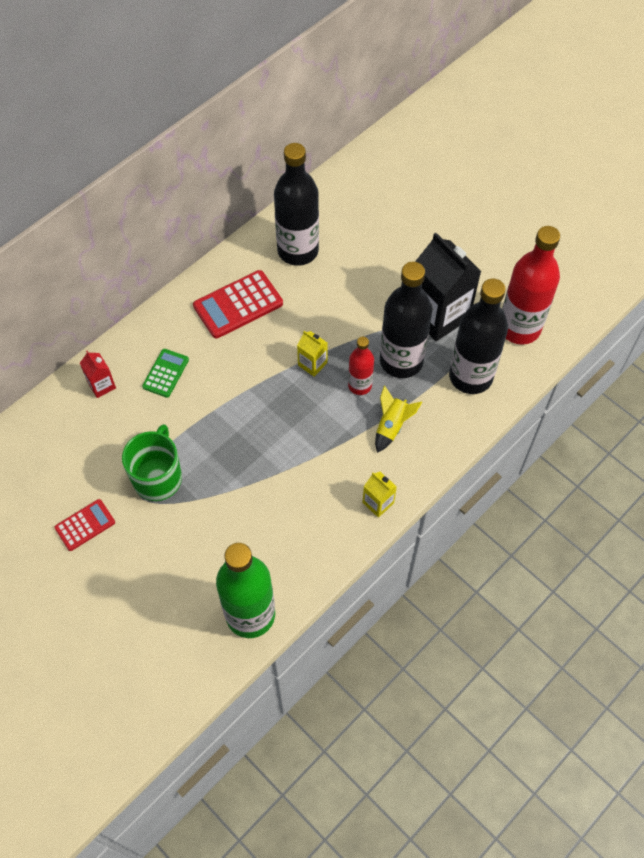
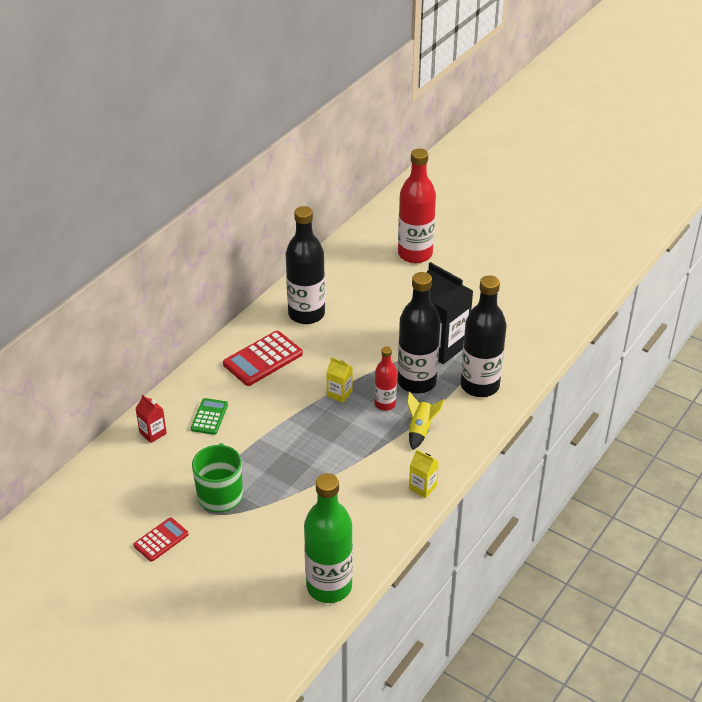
camera: 10 degrees left, 20 degrees down
(519, 328) = (512, 346): red bottle -> red bottle (415, 254)

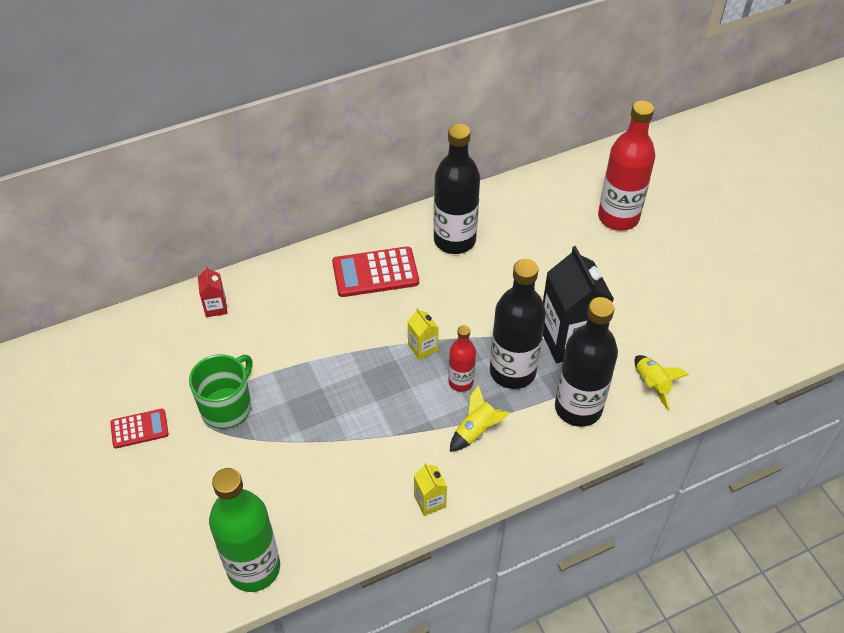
camera: 30 degrees right, 10 degrees up
(209, 417) = (279, 314): green calculator -> none
(518, 351) = (652, 385): none -> yellow rocket

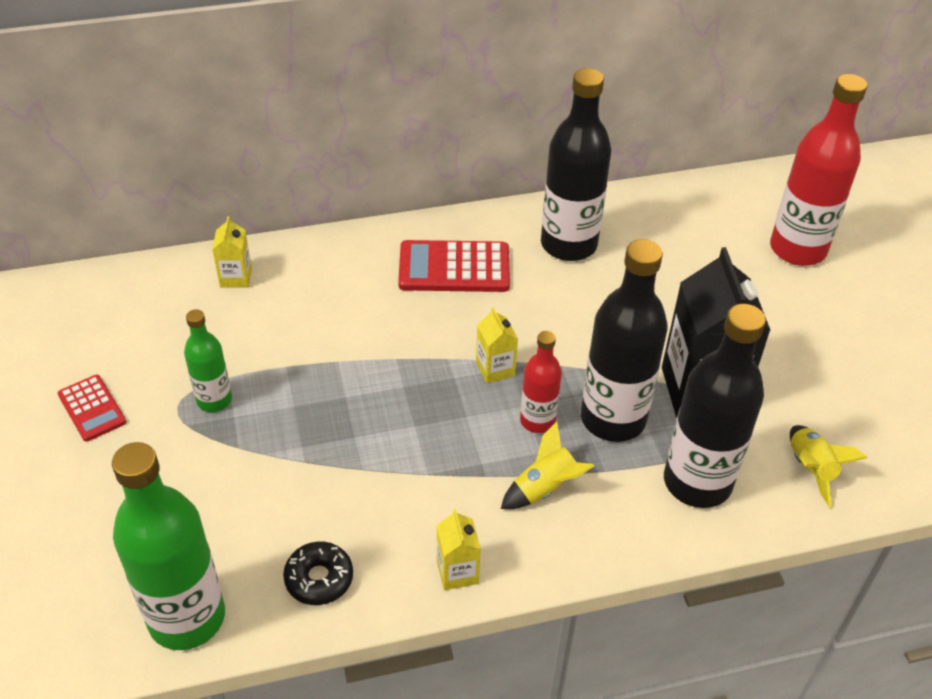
camera: 10 degrees right, 5 degrees down
(139, 429) = (92, 408): red calculator -> red calculator turned 60 degrees clockwise
(215, 307) = (236, 277): red carton -> yellow carton
(227, 407) = (214, 400): green mug -> green bottle
(337, 524) = (319, 579): none -> black donut

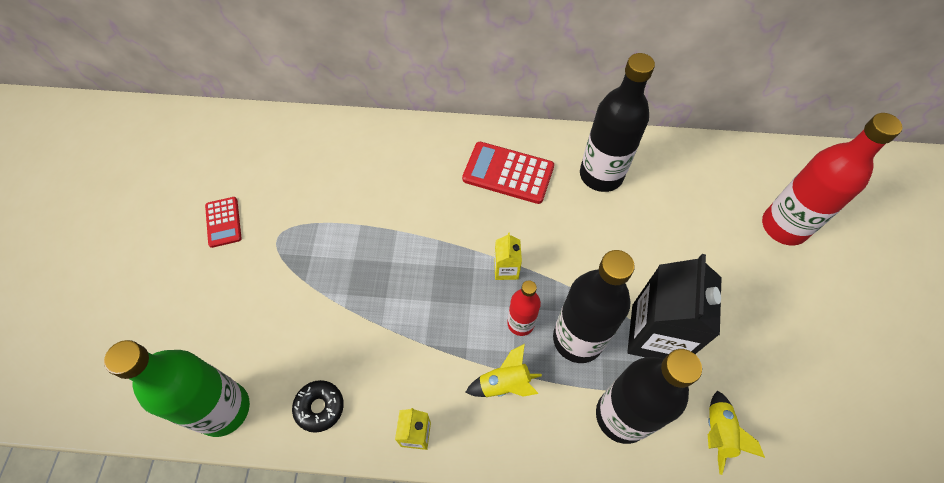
camera: 20 degrees right, 15 degrees up
(214, 400) = (303, 238): green bottle -> none
(236, 277) = (353, 141): yellow carton -> none

